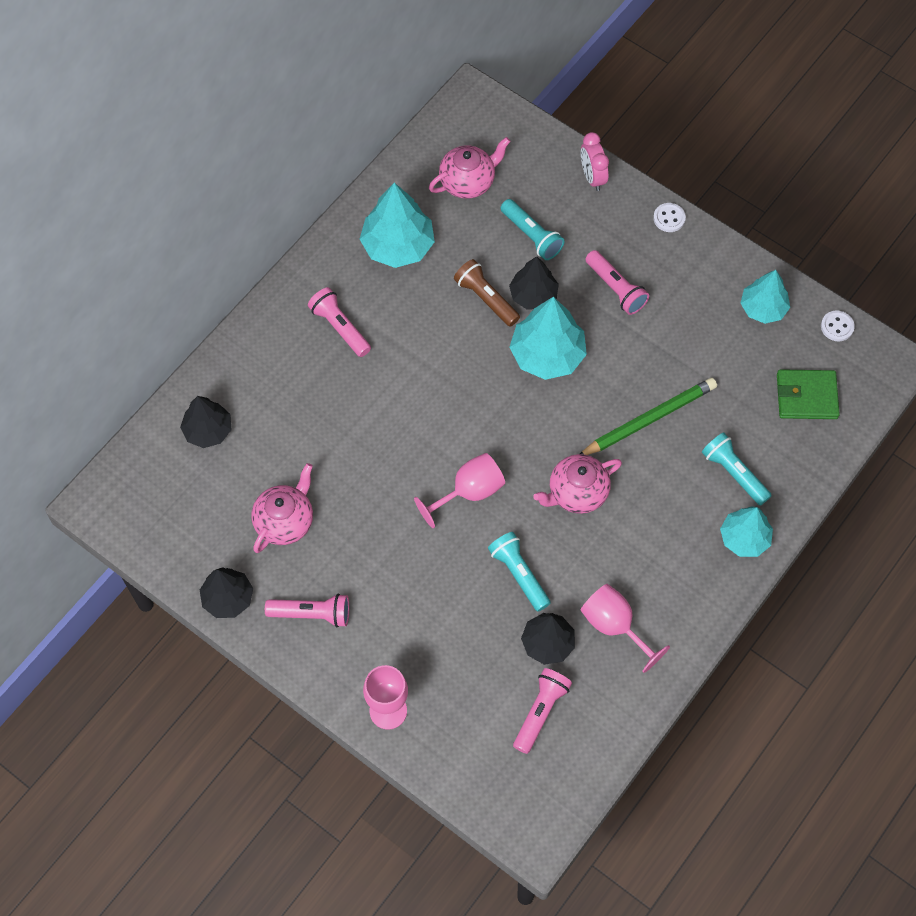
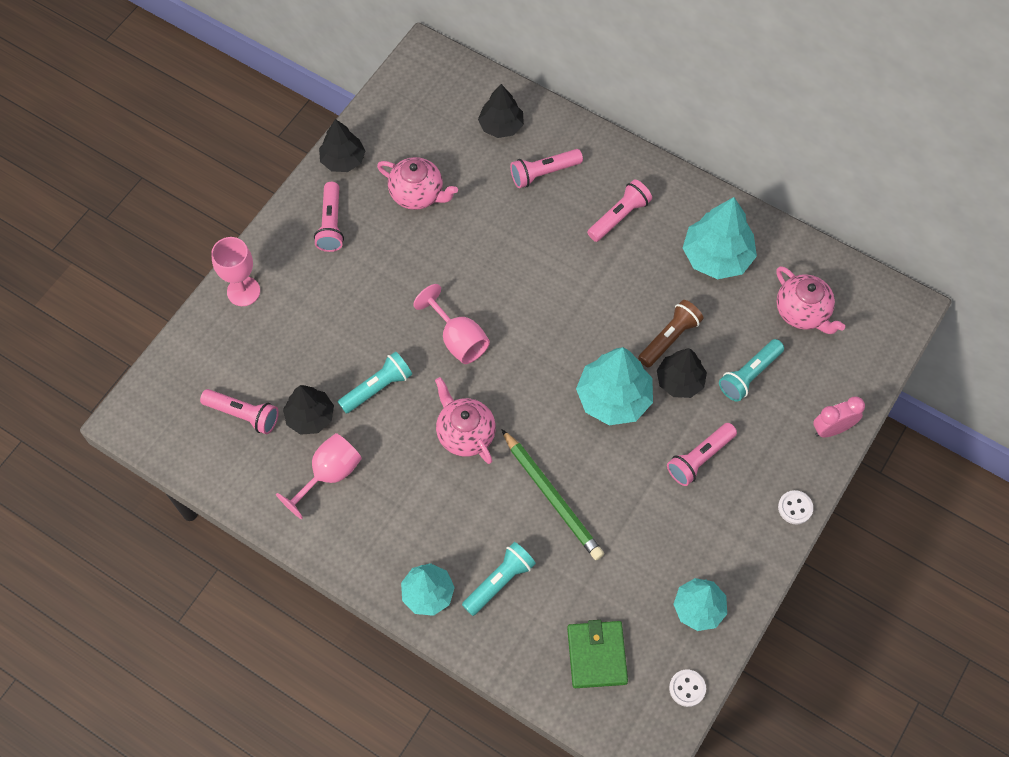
camera: 85 degrees right, 0 degrees up
(276, 393) = (543, 173): none -> pink flashlight

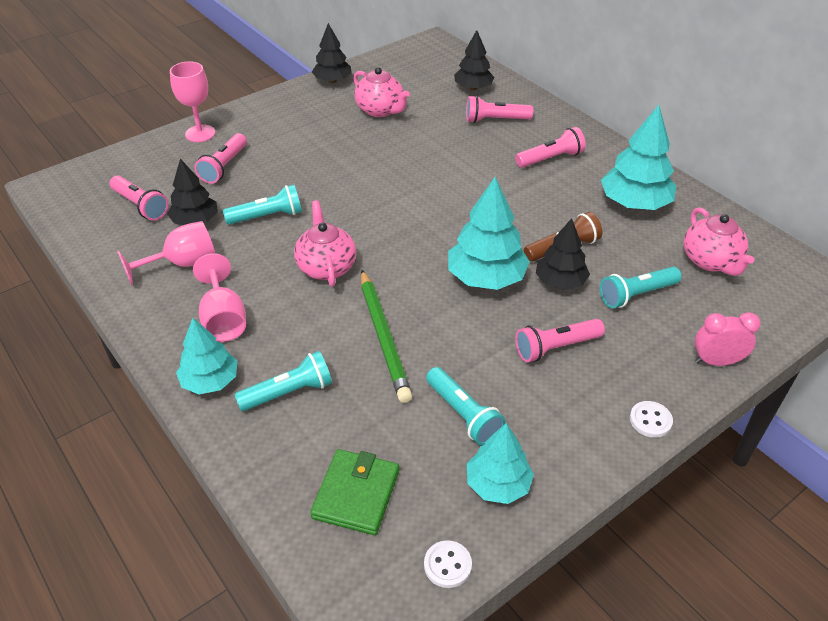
camera: 20 degrees right, 20 degrees down
(331, 224) = (298, 112): pink flashlight -> pink flashlight (224, 167)
(458, 339) = (360, 202): pink goblet -> pink goblet (223, 319)
(649, 553) = (463, 414): none -> turquoise flashlight

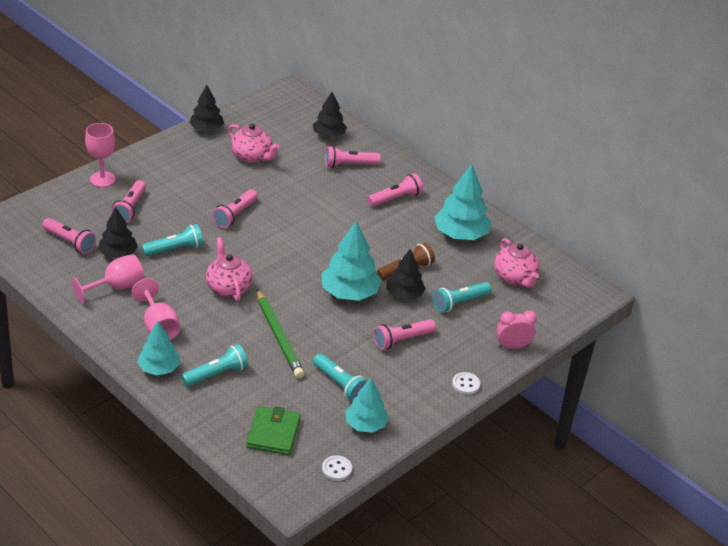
camera: 10 degrees left, 5 degrees down
(349, 176) = (235, 215): none -> pink flashlight

